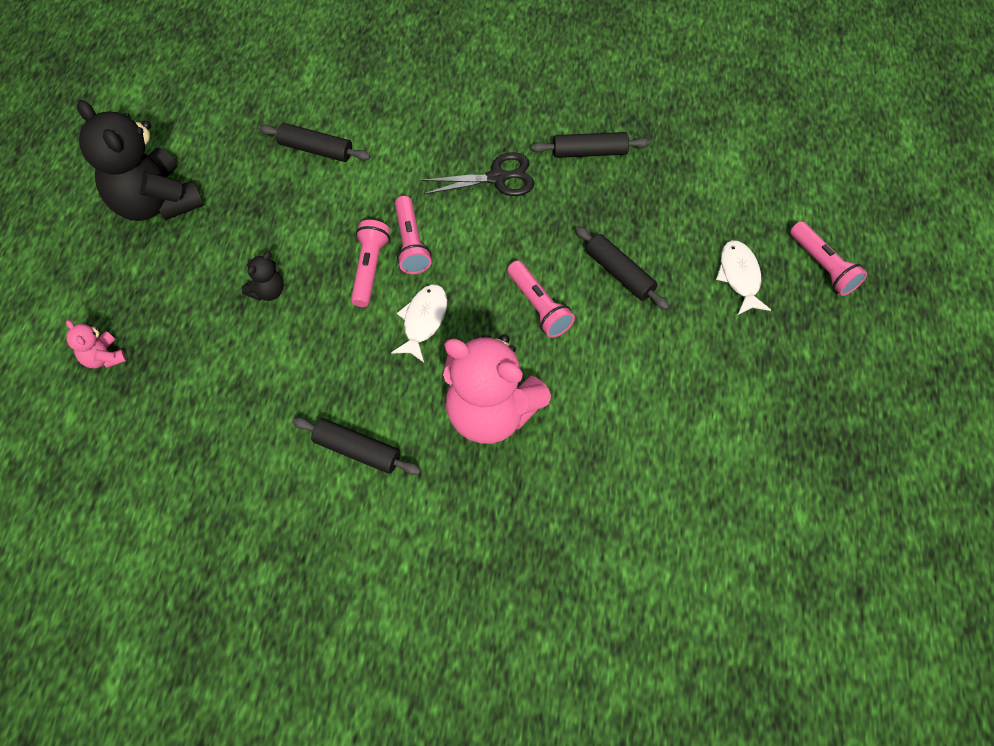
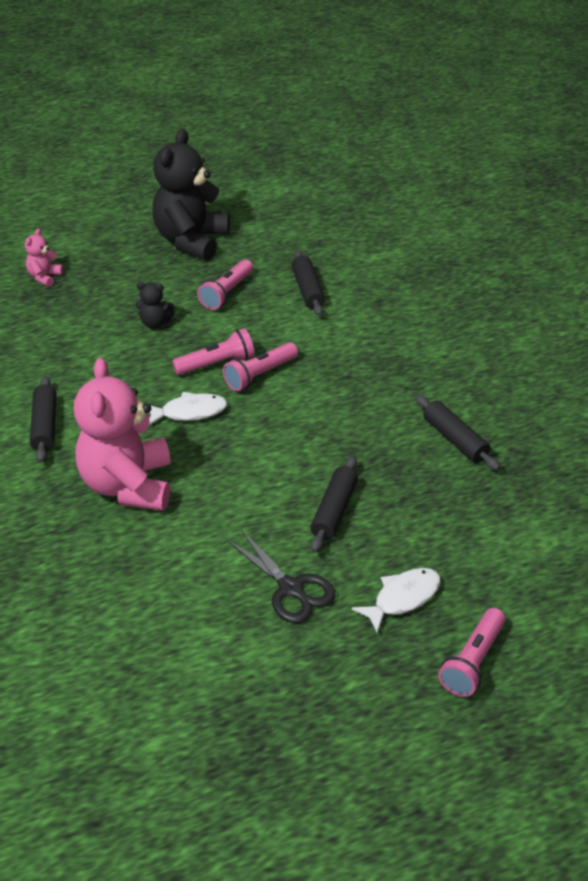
camera: 60 degrees right, 20 degrees down
(498, 178) = (371, 396): black scissors -> black scissors (291, 589)
(539, 306) = (256, 473): pink flashlight -> pink flashlight (227, 293)

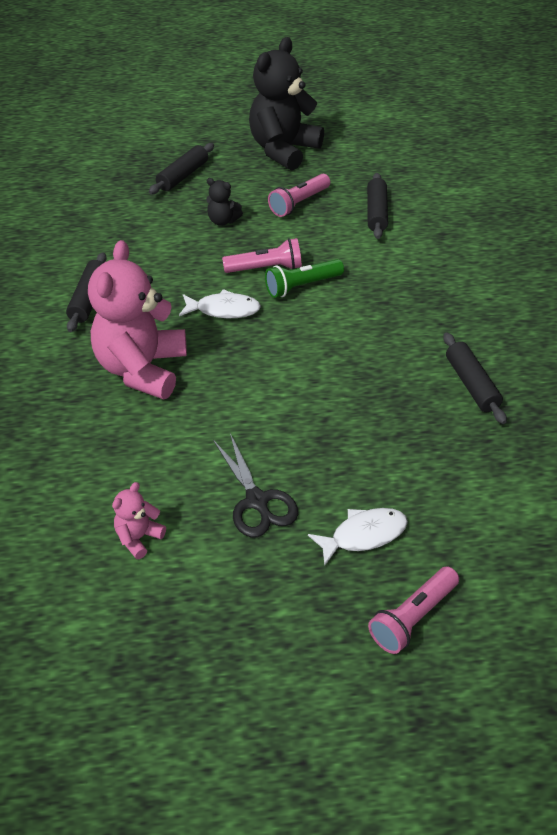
camera: 15 degrees right, 5 degrees up
(44, 277) = (140, 163): pink teddy bear -> pink teddy bear (138, 537)
(260, 375) = (302, 286): pink flashlight -> green flashlight
(334, 511) = (327, 432): black rolling pin -> black rolling pin (183, 176)

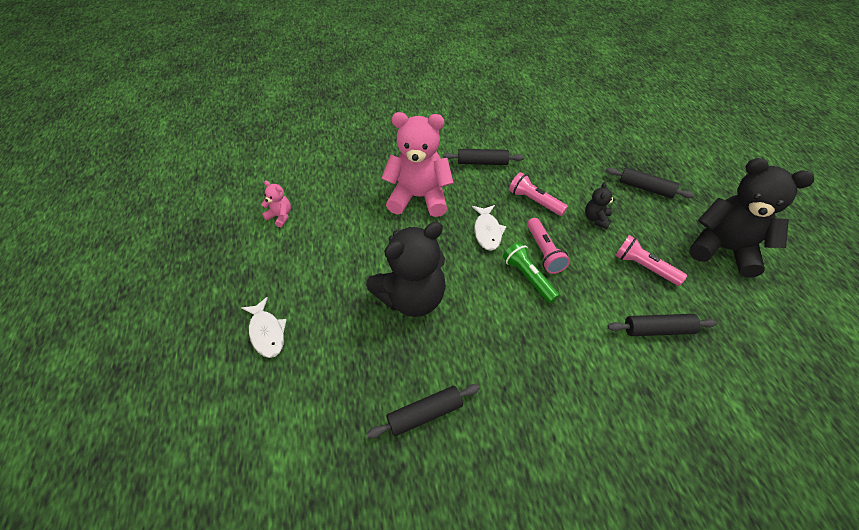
camera: 85 degrees right, 5 degrees up
(257, 501) = (302, 269): black scissors -> none
(320, 386) = (412, 298): none -> black teddy bear
(412, 617) = (193, 365): pink flashlight -> pink flashlight (534, 201)

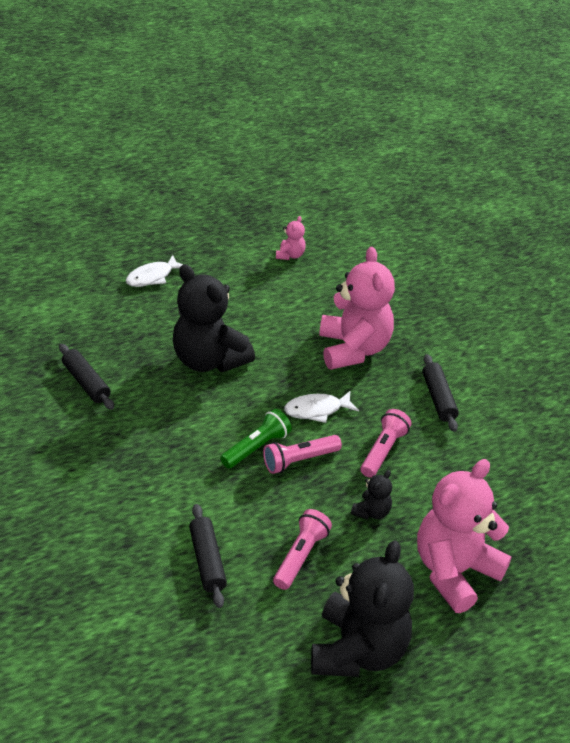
camera: 75 degrees right, 10 degrees down
(596, 219) = (371, 512): black teddy bear -> black teddy bear turned 120 degrees clockwise
(645, 188) = (454, 571): black rolling pin -> pink teddy bear

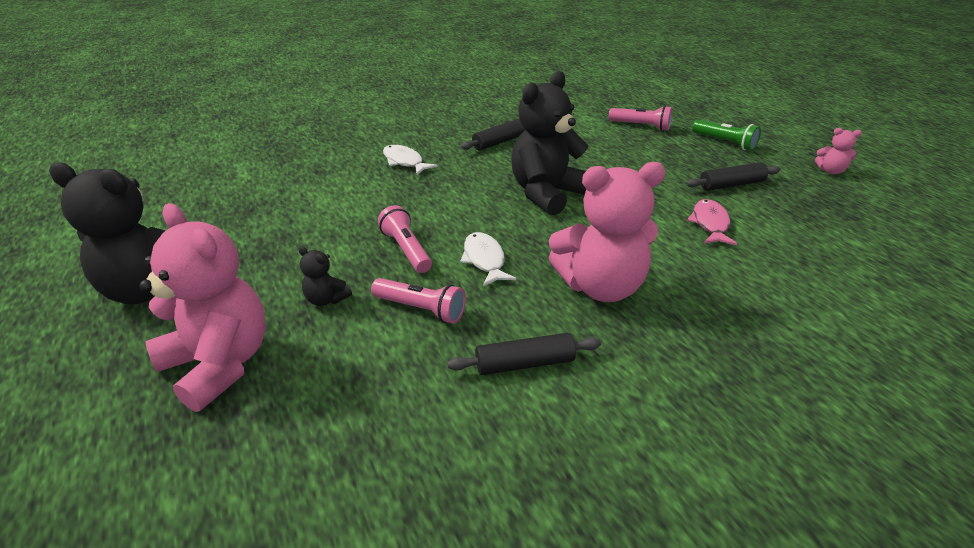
camera: 90 degrees right, 5 degrees down
(152, 277) = (660, 158): white fish -> white fish (405, 162)
(207, 561) = (289, 206): black rolling pin -> black rolling pin (731, 185)
(256, 447) = (425, 224): green flashlight -> green flashlight (725, 142)
(271, 276) = (710, 224): none -> pink fish
(290, 255) = (763, 236): pink teddy bear -> pink teddy bear (831, 171)
(300, 556) = (278, 253): pink flashlight -> pink flashlight (641, 126)

